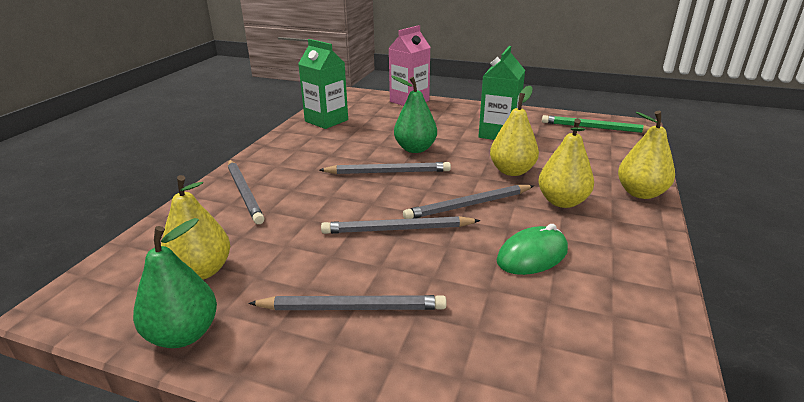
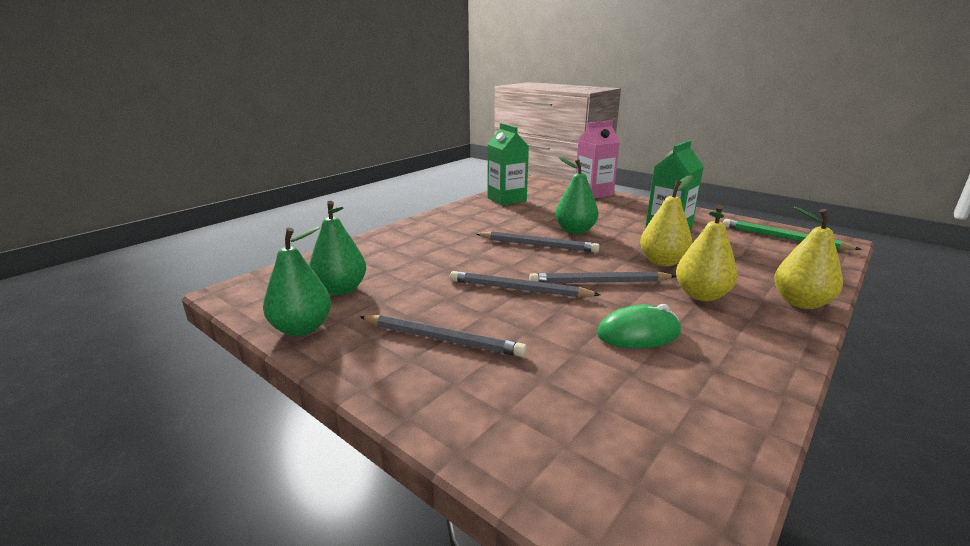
camera: 20 degrees right, 5 degrees down
(202, 271) = (340, 289): yellow pear -> green pear
(244, 192) = (406, 242): grey pencil -> none

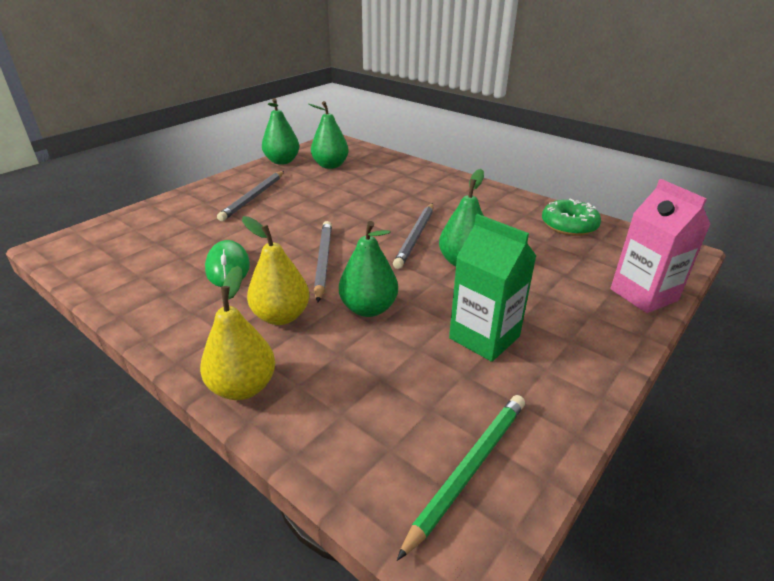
camera: 90 degrees right, 10 degrees up
(506, 199) = (569, 225): green carton -> green donut
(519, 289) = (317, 224): grey pencil -> none
(662, 262) = (368, 308): yellow pear -> green pear

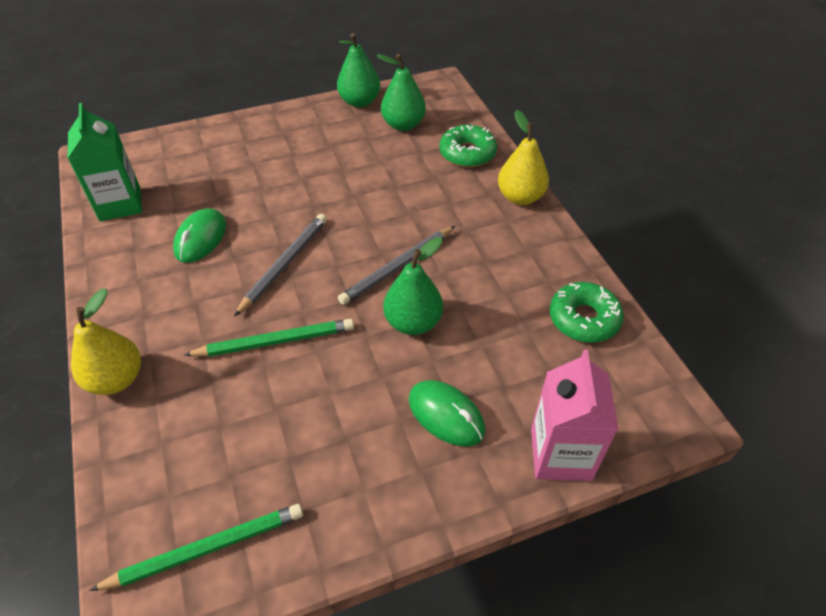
camera: 30 degrees right, 15 degrees up
(253, 197) = (291, 149): grey pencil -> none
(281, 316) = (199, 317): yellow pear -> yellow pear (520, 197)
(368, 308) = (275, 342): green pear -> green pencil
(394, 169) = (467, 153): none -> green donut
(484, 337) = (344, 425): green carton -> green carton (120, 204)
(548, 303) = (446, 415): none -> green mouse

